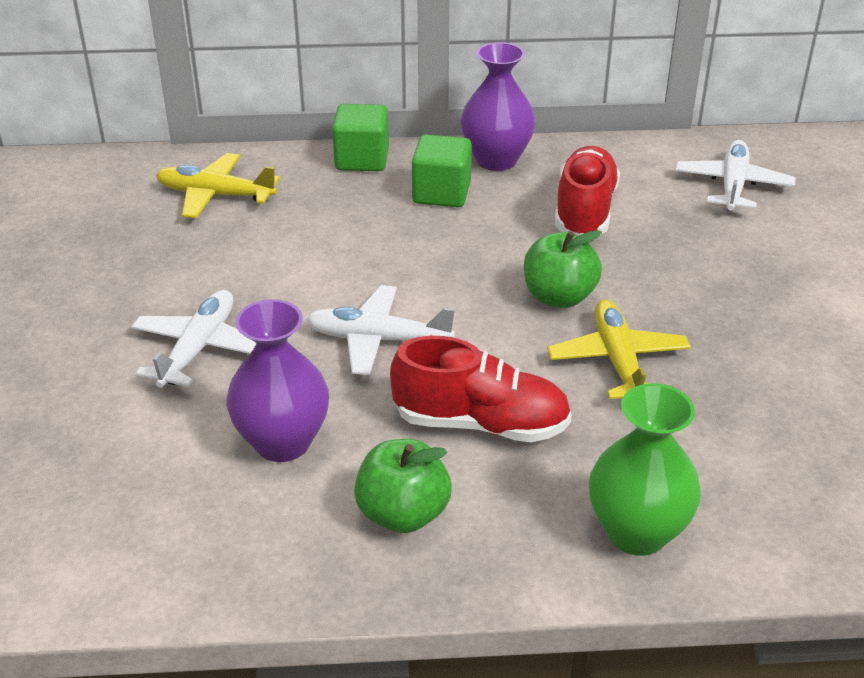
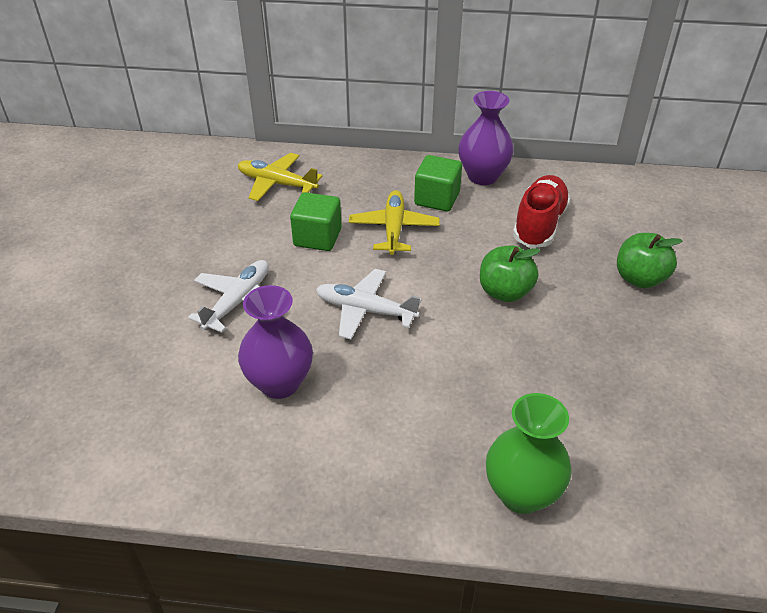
camera: 10 degrees right, 5 degrees up
(362, 159) = (385, 166): green cube -> green cube (317, 237)
(403, 514) = (352, 452): green apple -> green apple (639, 278)
(480, 423) = (424, 387): red shoe -> none
(618, 361) = (538, 349): yellow plane -> yellow plane (394, 229)
(732, 185) = (657, 215): white plane -> none

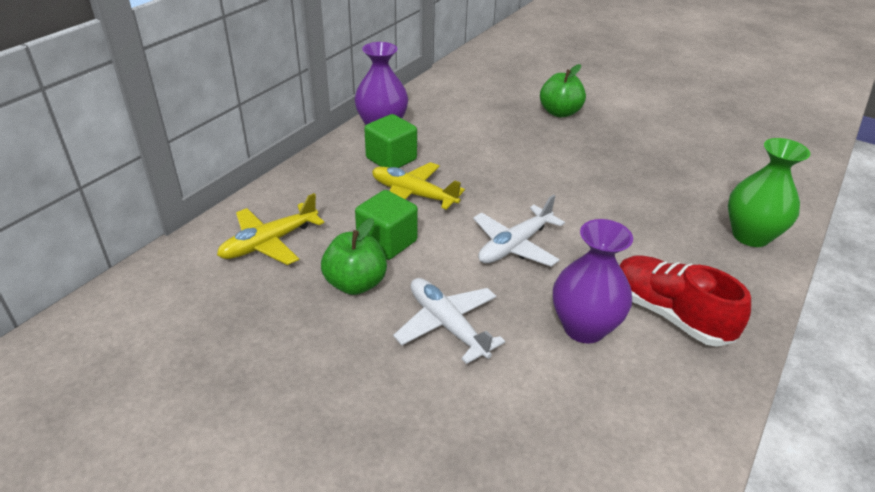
camera: 65 degrees left, 5 degrees down
(505, 292) = (537, 169): green apple -> green apple (355, 284)
(539, 224) = (468, 126): red shoe -> red shoe (669, 314)

